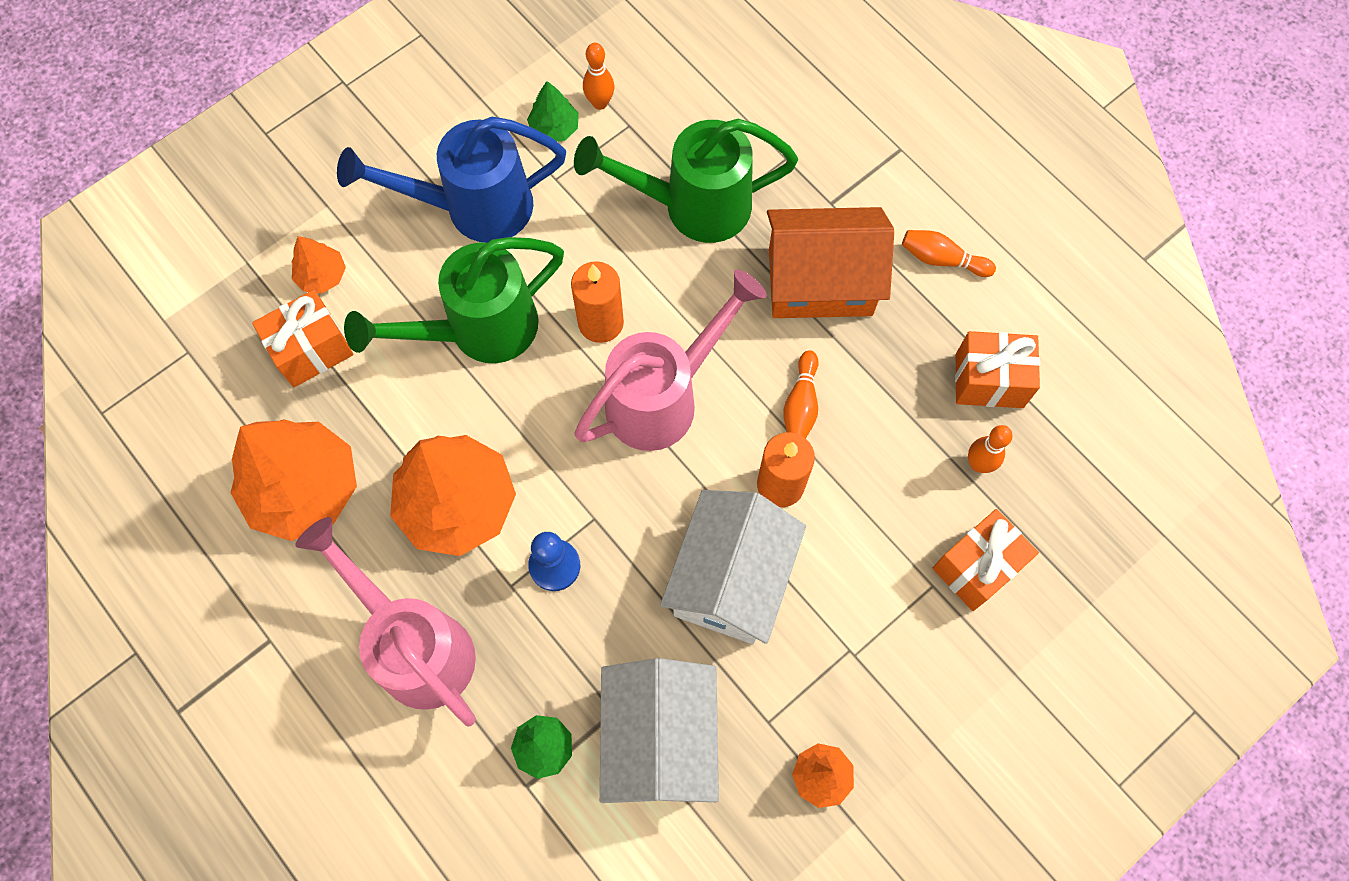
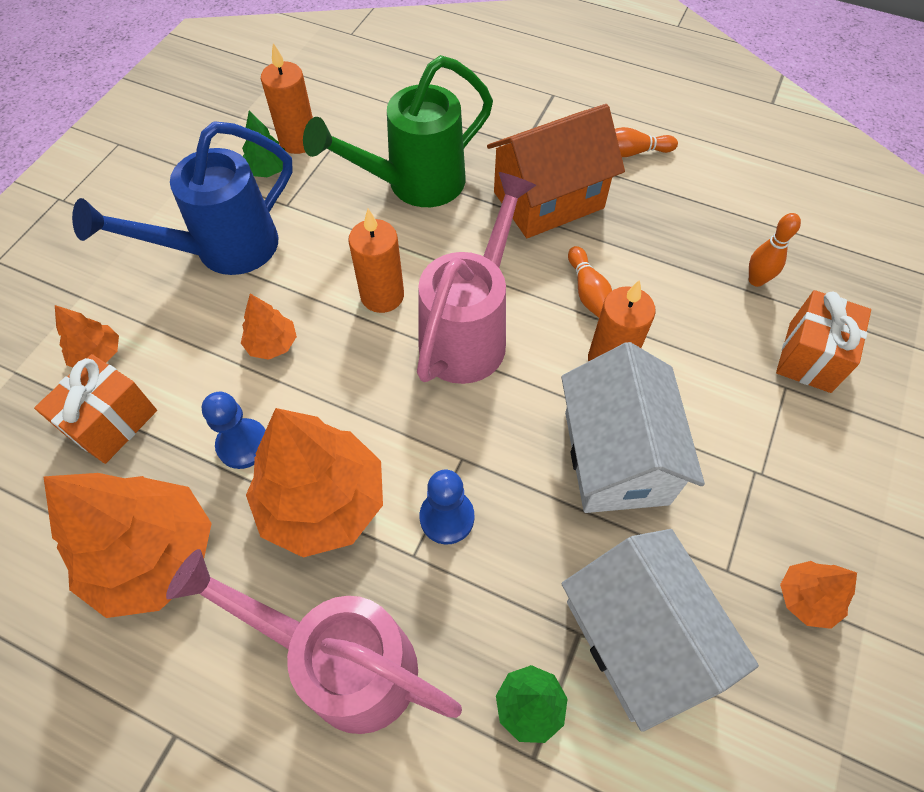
camera: 25 degrees left, 10 degrees down
(413, 420) = (243, 444): none -> blue pawn
(478, 331) = (272, 344): green watering can -> orange tree
(600, 103) = (298, 141): orange bowling pin -> orange candle
(989, 381) = (722, 219): orange gift -> none

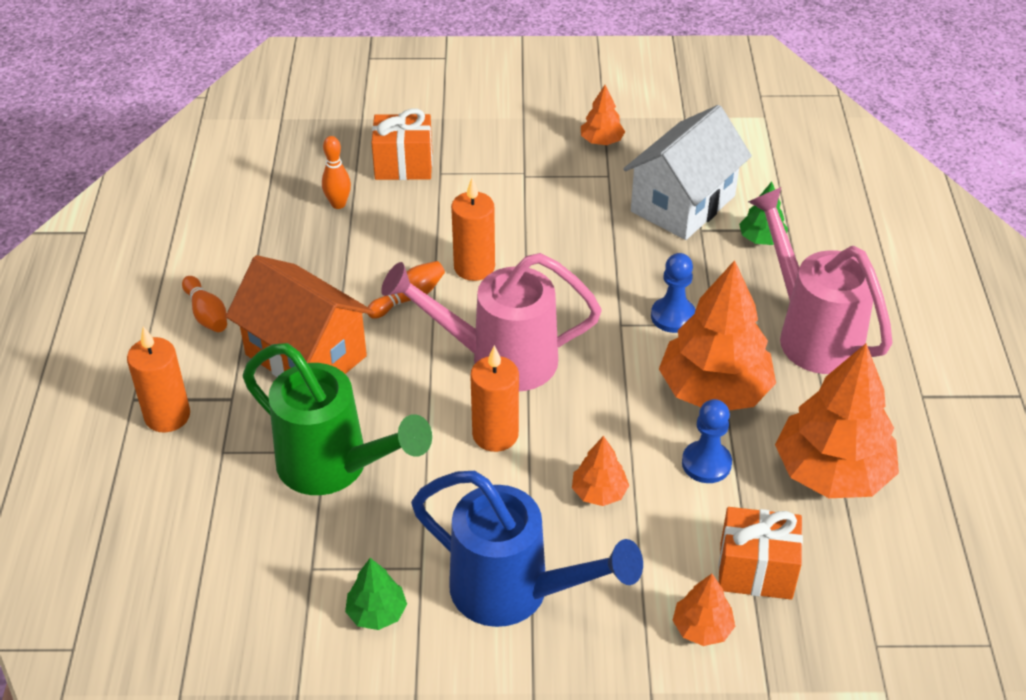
camera: 115 degrees left, 15 degrees down
(298, 141) = (314, 606): orange candle -> orange candle (167, 416)
(342, 662) = (810, 332): pink watering can -> pink watering can turned 150 degrees clockwise
(616, 457) = (560, 243): white house -> none

